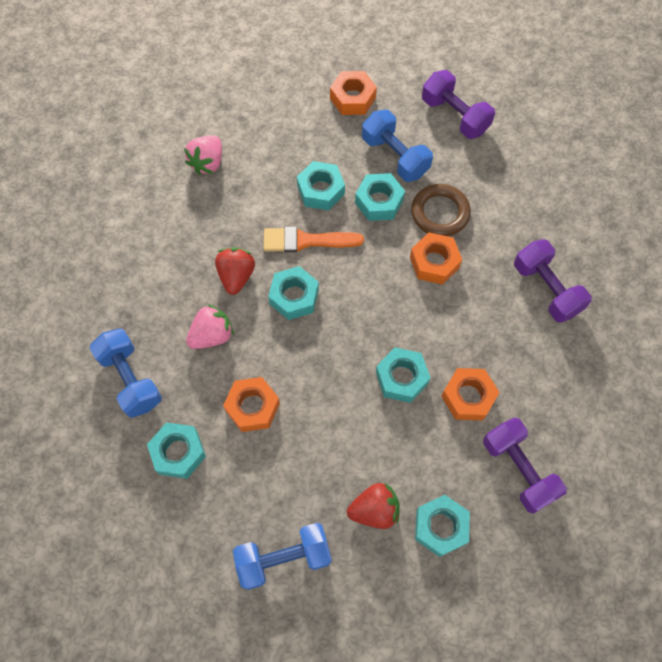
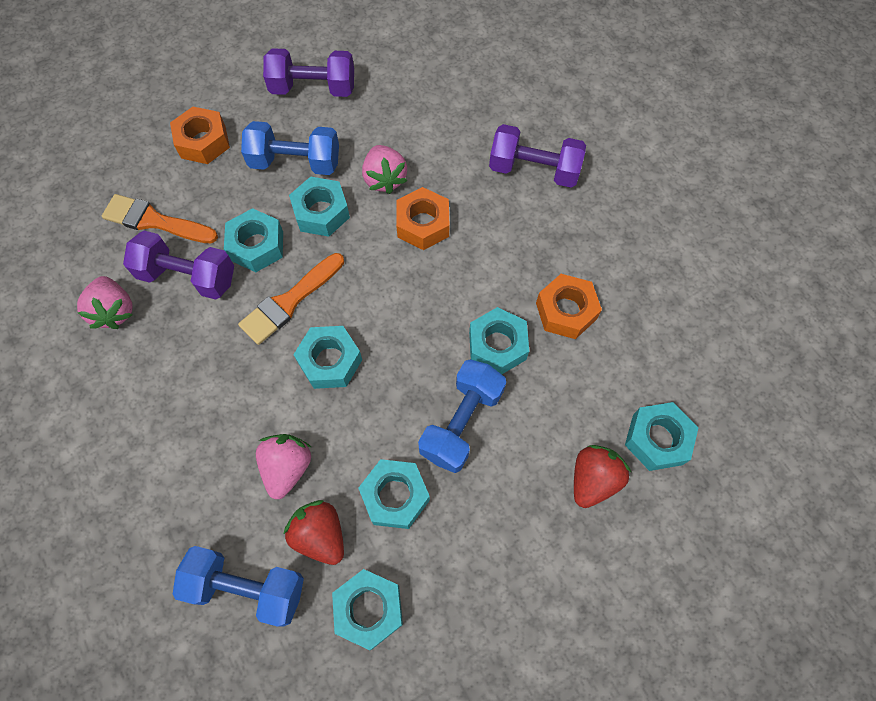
camera: 45 degrees left, 0 degrees up
(236, 276) = (254, 391): red strawberry -> red strawberry (320, 535)
(252, 407) = (395, 496): orange nut -> turquoise nut
(278, 126) = (155, 221): none -> orange brush
(284, 558) = (564, 603): blue dumbbell -> blue dumbbell (461, 422)
(440, 213) = (384, 179): brown ring -> pink strawberry
(518, 469) = (663, 333): purple dumbbell -> purple dumbbell (188, 276)

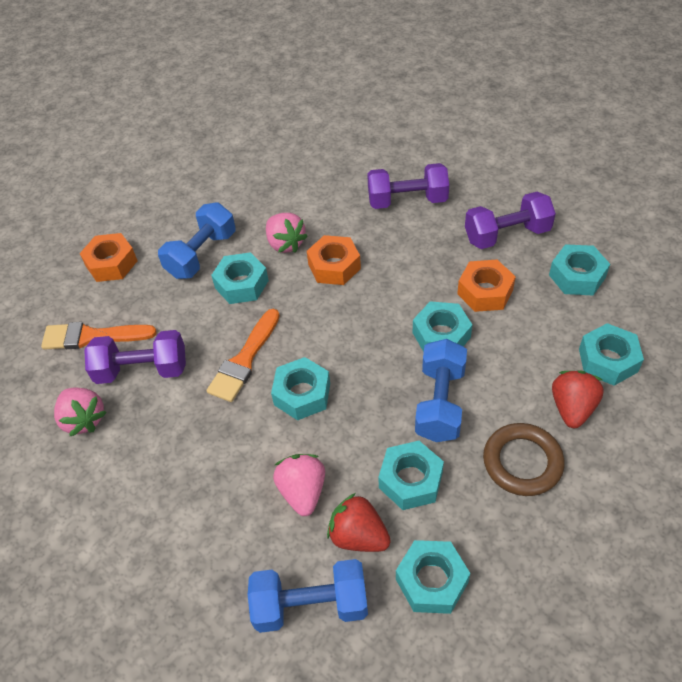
camera: 15 degrees left, 15 degrees down
(256, 246) = (195, 327): turquoise nut -> turquoise nut (577, 276)
(295, 162) = (202, 254): blue dumbbell -> blue dumbbell turned 45 degrees counterclockwise
(313, 88) = (193, 197): purple dumbbell -> purple dumbbell (506, 235)
(513, 520) = (522, 462): none -> brown ring

